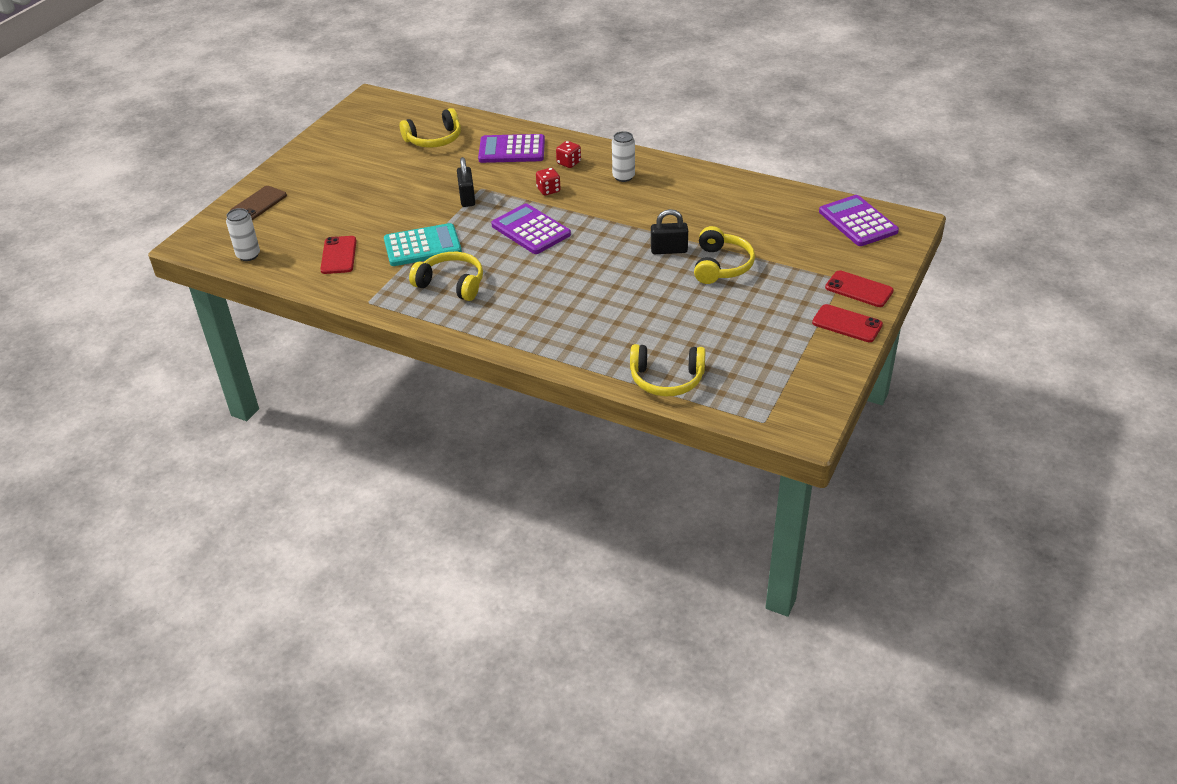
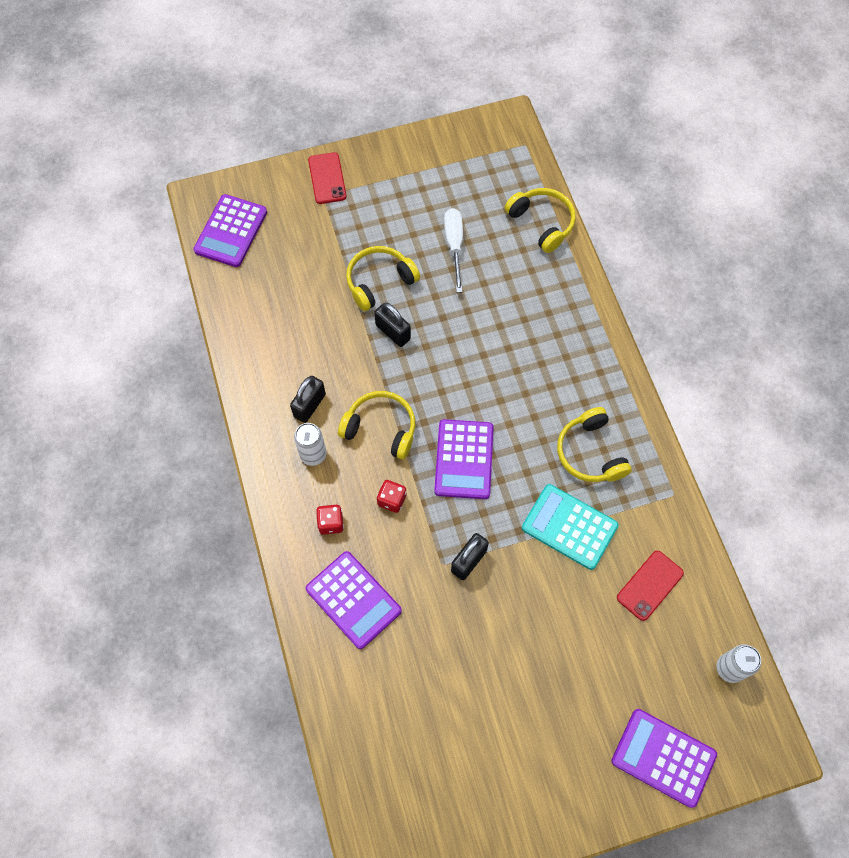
camera: 135 degrees left, 25 degrees up
(258, 204) = (663, 757): brown phone -> purple calculator
(434, 139) = (401, 702): yellow headphones -> yellow headphones (381, 428)
(660, 191) = (309, 405): none -> black padlock
(706, 319) = (454, 246): none -> white screwdriver
(847, 324) = (376, 162): red phone -> none

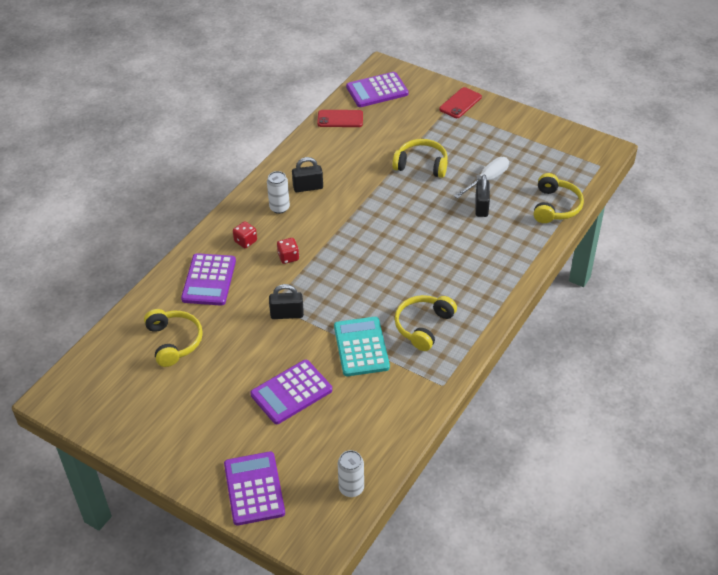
camera: 50 degrees right, 20 degrees down
(381, 428) = (328, 224): yellow headphones -> yellow headphones (174, 342)
(393, 332) = (396, 190): black padlock -> black padlock (481, 207)
(464, 459) = (350, 271): purple calculator -> purple calculator (291, 392)
(650, 585) = (365, 411): red phone -> red phone (340, 119)

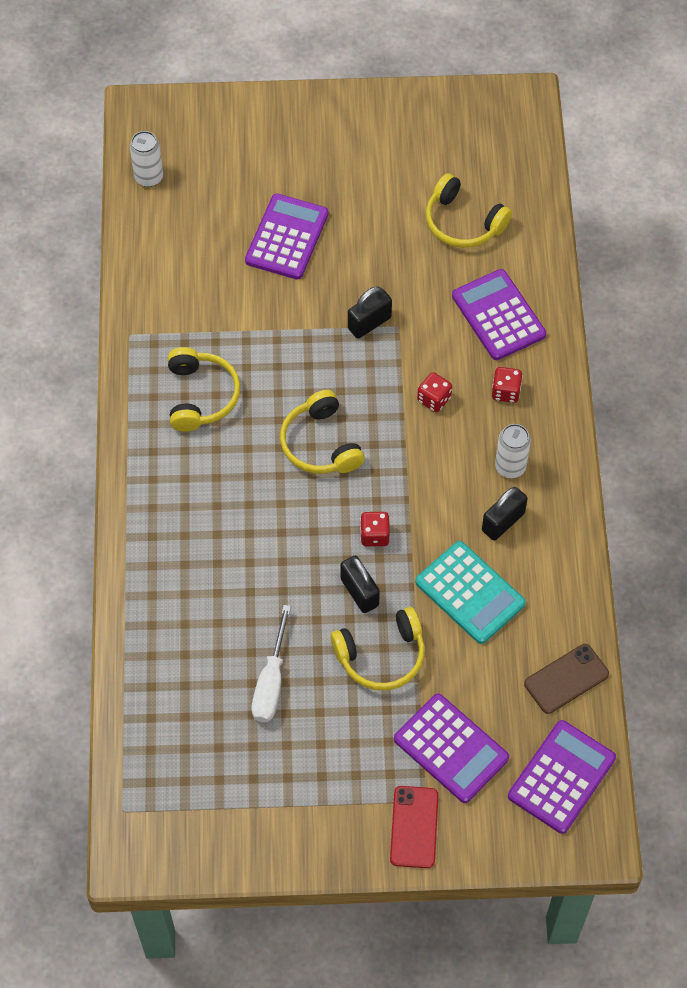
camera: 145 degrees right, 15 degrees up
(254, 489) = (243, 127): purple calculator -> purple calculator (451, 748)
(340, 119) = (566, 679): red phone -> brown phone
(361, 347) = (253, 330): turquoise calculator -> turquoise calculator (470, 593)
(380, 212) = (374, 535): none -> red dice
(481, 207) = (247, 624): black padlock -> black padlock (359, 592)
(555, 206) = (146, 685): yellow headphones -> yellow headphones (320, 444)

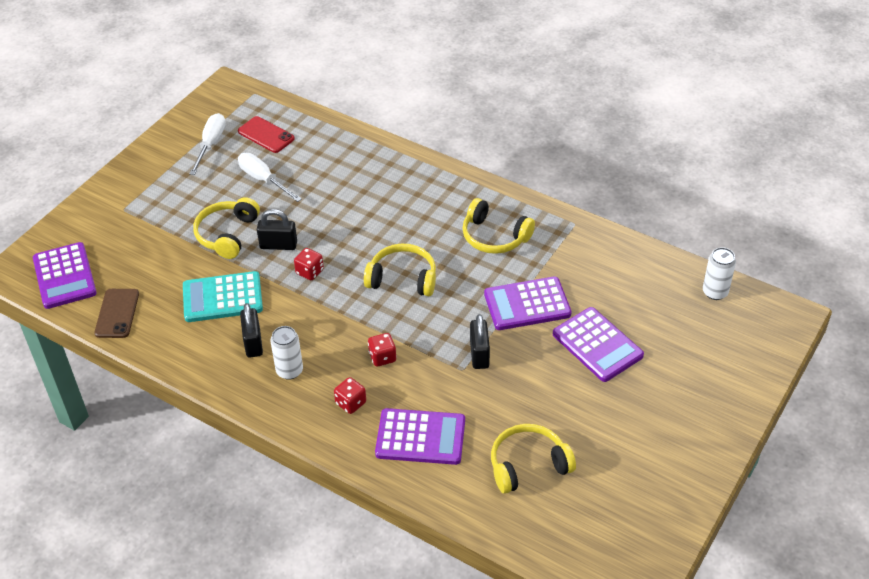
camera: 125 degrees right, 15 degrees down
(252, 788) = (210, 144): none -> white screwdriver
(414, 827) = (114, 197): red phone -> red phone (266, 135)
(451, 748) = (138, 236): purple calculator -> purple calculator (527, 304)

